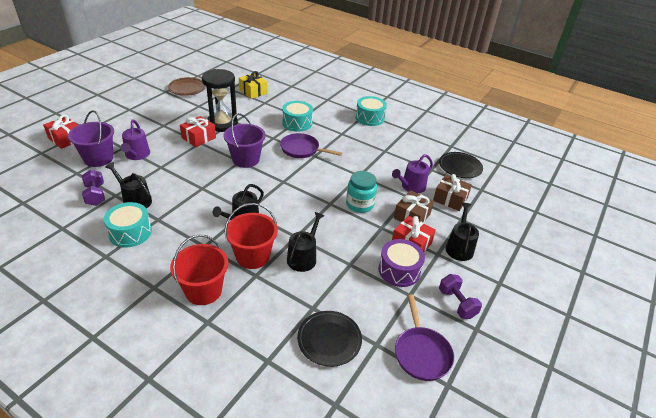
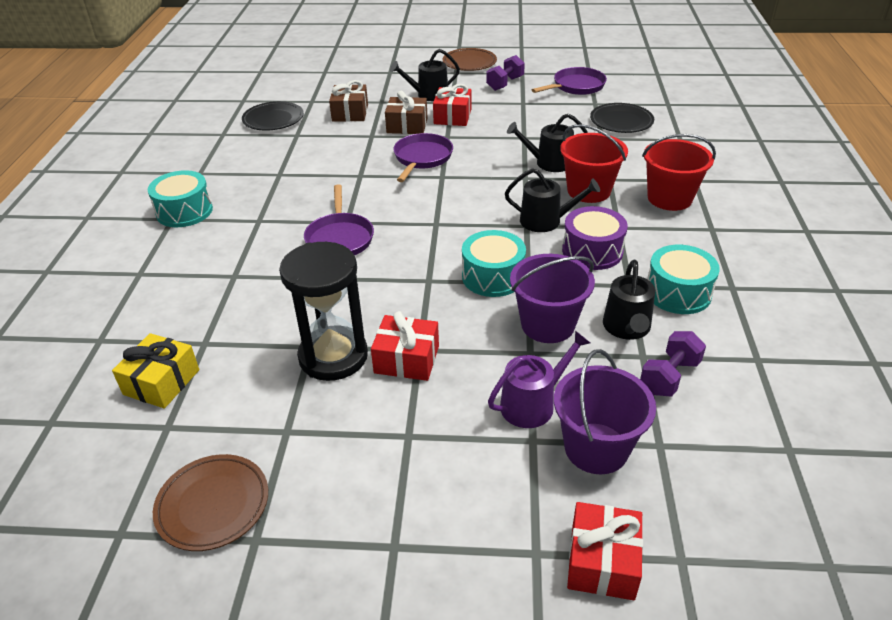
camera: 115 degrees left, 0 degrees up
(246, 159) = (418, 277): purple bucket -> purple bucket (547, 325)
(297, 123) = (259, 273): turquoise drum -> turquoise drum (493, 276)
(359, 204) = (422, 158): turquoise jar -> purple pan
(399, 270) = (499, 113): purple drum -> purple drum (592, 251)
(411, 187) = (349, 138): purple watering can -> none
(519, 302) = (469, 63): none -> brown plate

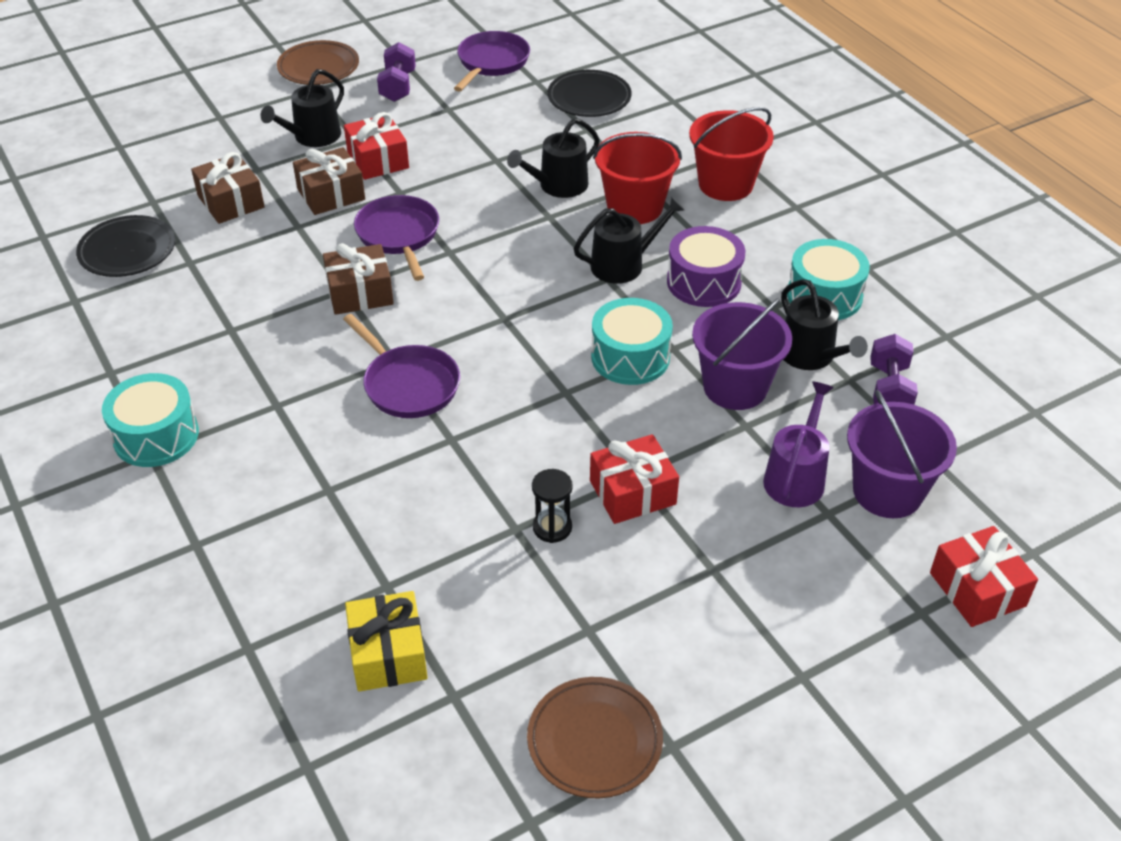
camera: 35 degrees left, 5 degrees up
(333, 356) = (552, 527): black hourglass -> black hourglass, size x0.45
(367, 180) = (360, 293): none -> brown gift

